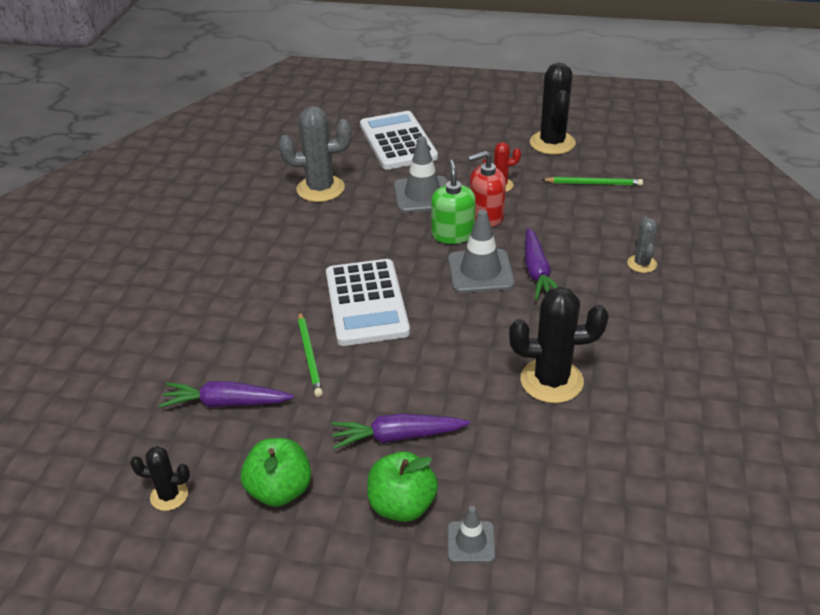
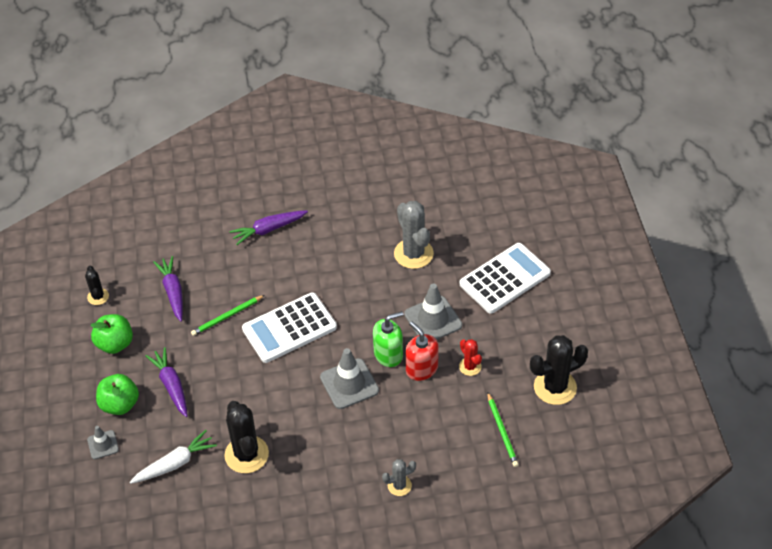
camera: 70 degrees right, 10 degrees up
(537, 272) = (362, 419): purple carrot -> purple carrot (268, 230)
(539, 458) = (175, 463): none -> white carrot

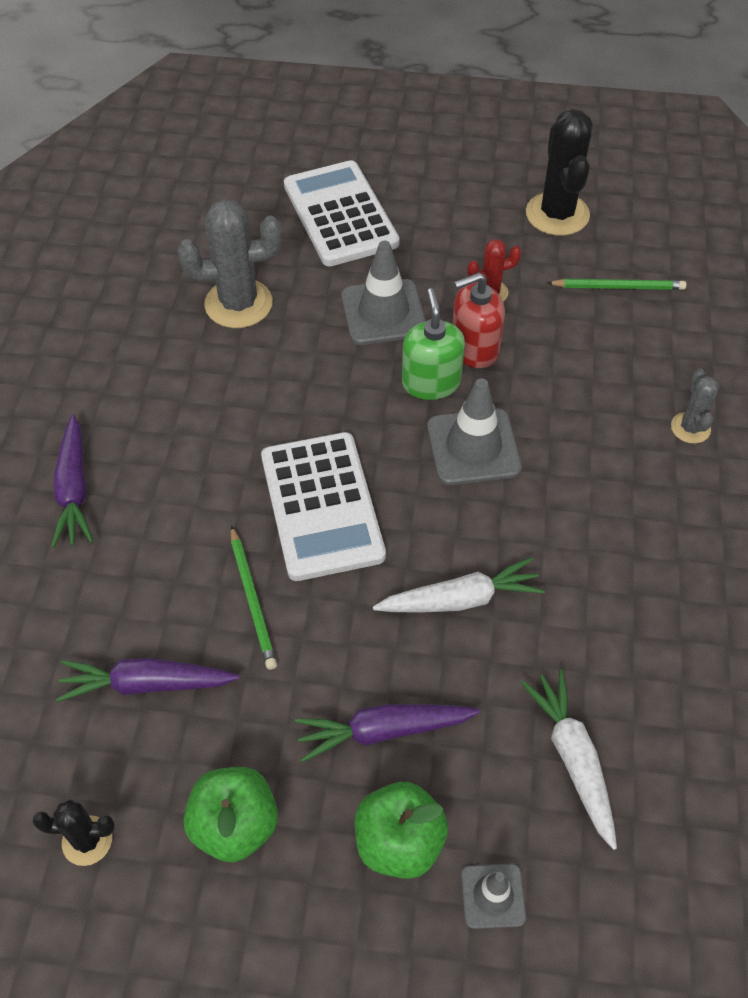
camera: 75 degrees left, 5 degrees up
(246, 454) = (581, 631): black cactus -> none
(251, 399) = (460, 599): none -> white carrot

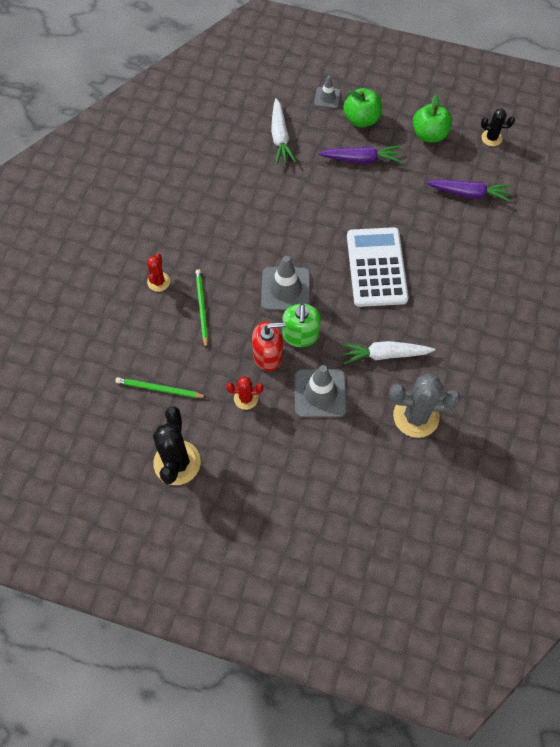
camera: 170 degrees left, 10 degrees up
(74, 489) = (513, 298): purple carrot -> none
(252, 600) = (417, 224): green pencil -> green pencil (202, 308)
(340, 215) = (336, 489): white calculator -> none
(460, 599) = (313, 209): white carrot -> white carrot (385, 354)
(690, 428) = (158, 282): grey cactus -> red cactus

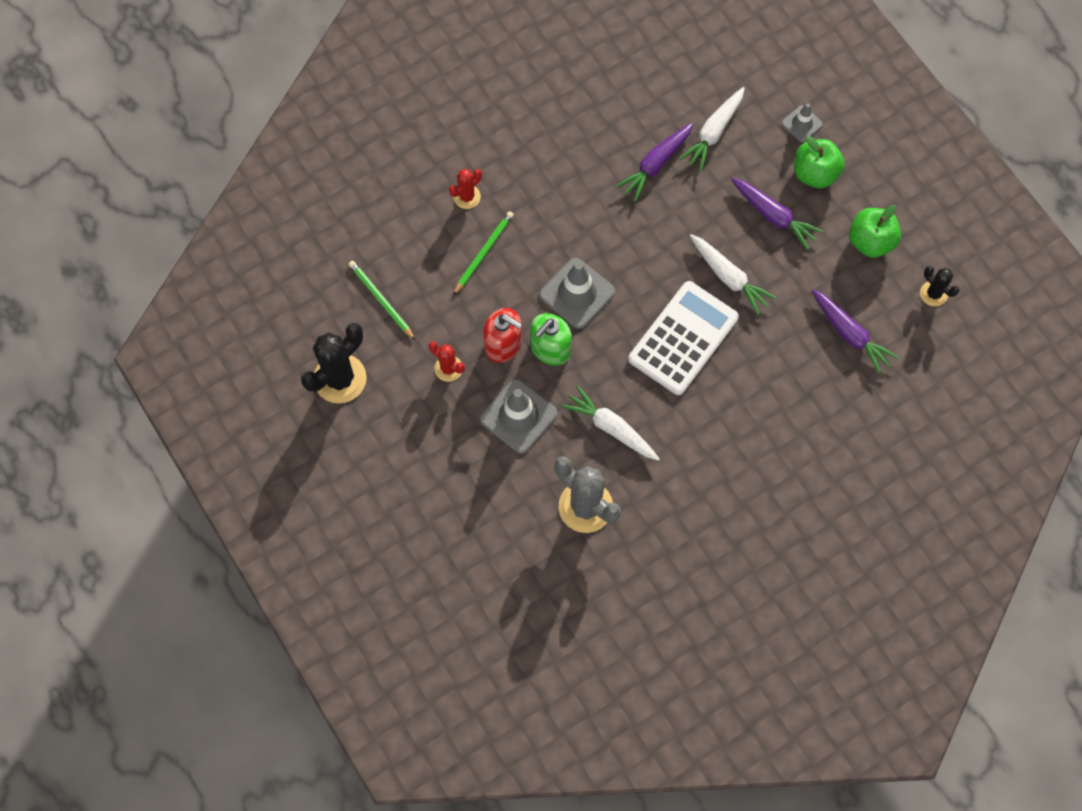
camera: 40 degrees right, 5 degrees up
(262, 179) = (655, 164): none -> purple carrot
(368, 212) = (729, 277): none -> white carrot

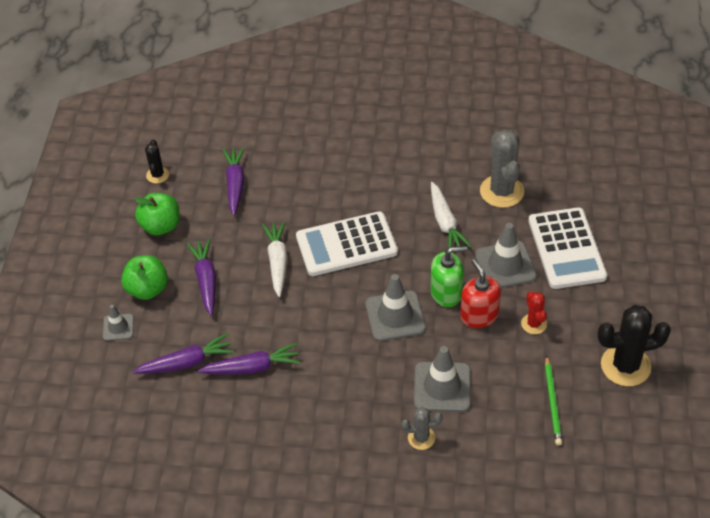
camera: 140 degrees left, 20 degrees down
(467, 197) = (421, 438): red cactus -> grey cactus
(473, 476) = (566, 249): none -> white calculator
(484, 252) = (442, 387): green pencil -> grey traffic cone
(713, 133) = (186, 362): white carrot -> purple carrot

